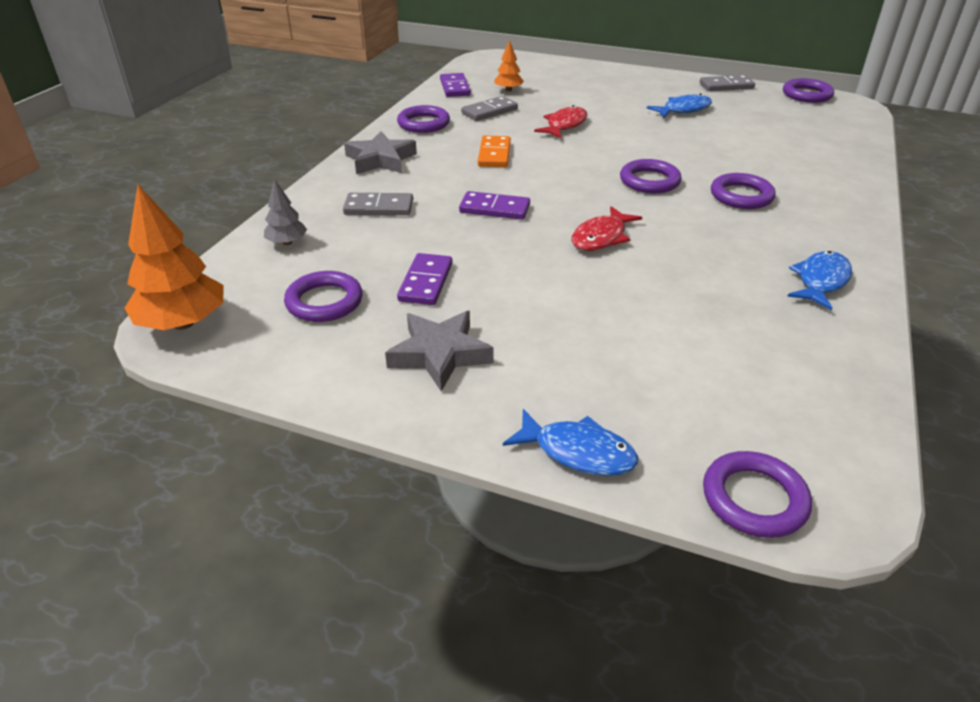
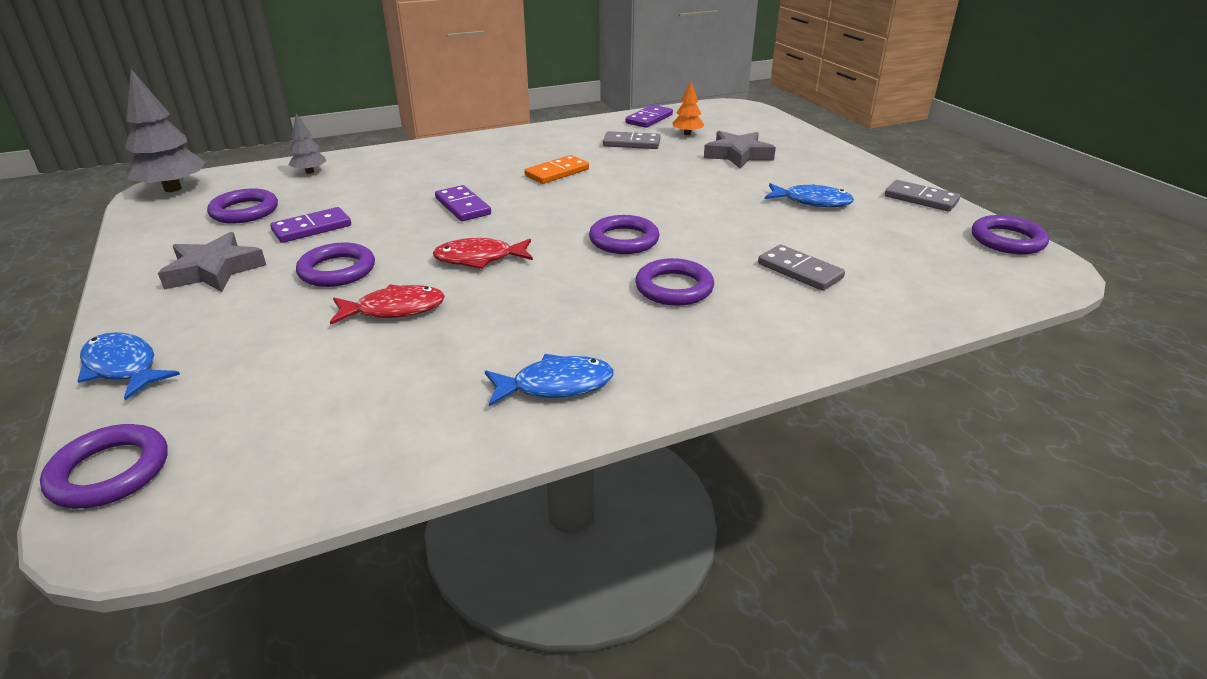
camera: 45 degrees right, 5 degrees down
(183, 323) = (173, 189): orange tree -> grey tree
(379, 207) = (401, 174): grey domino -> grey domino (800, 271)
(380, 160) = (476, 147): grey star -> grey star (738, 155)
(423, 123) = (563, 135): purple ring -> purple ring (337, 270)
(564, 125) = (665, 173): red fish -> red fish (394, 309)
(578, 452) = (123, 367): blue fish -> blue fish turned 150 degrees clockwise

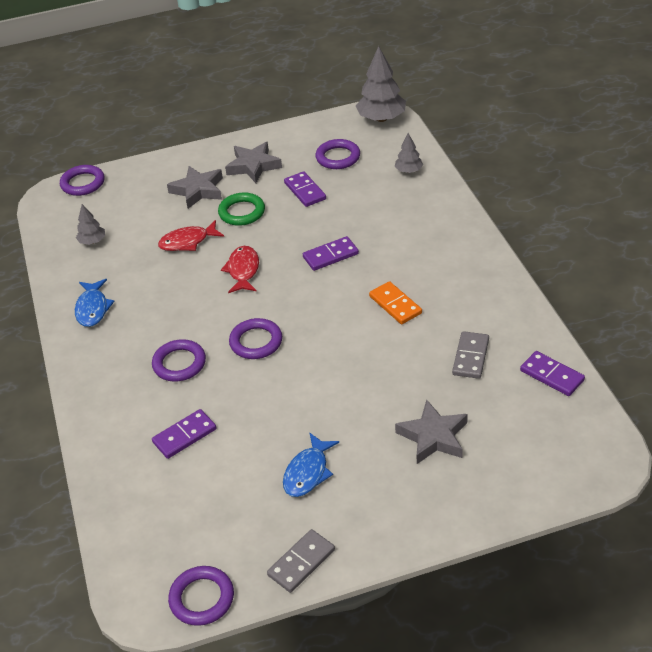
camera: 100 degrees right, 10 degrees up
(123, 367) = (159, 164): blue fish -> none
(249, 314) = (198, 190): none -> grey star
(337, 270) = (242, 212): purple ring -> green ring
(350, 418) = (92, 241): none -> grey tree
(394, 309) = (188, 242): red fish -> red fish turned 75 degrees clockwise
(687, 134) = (501, 403): orange tree -> none
(800, 271) = (184, 436): grey domino -> purple domino

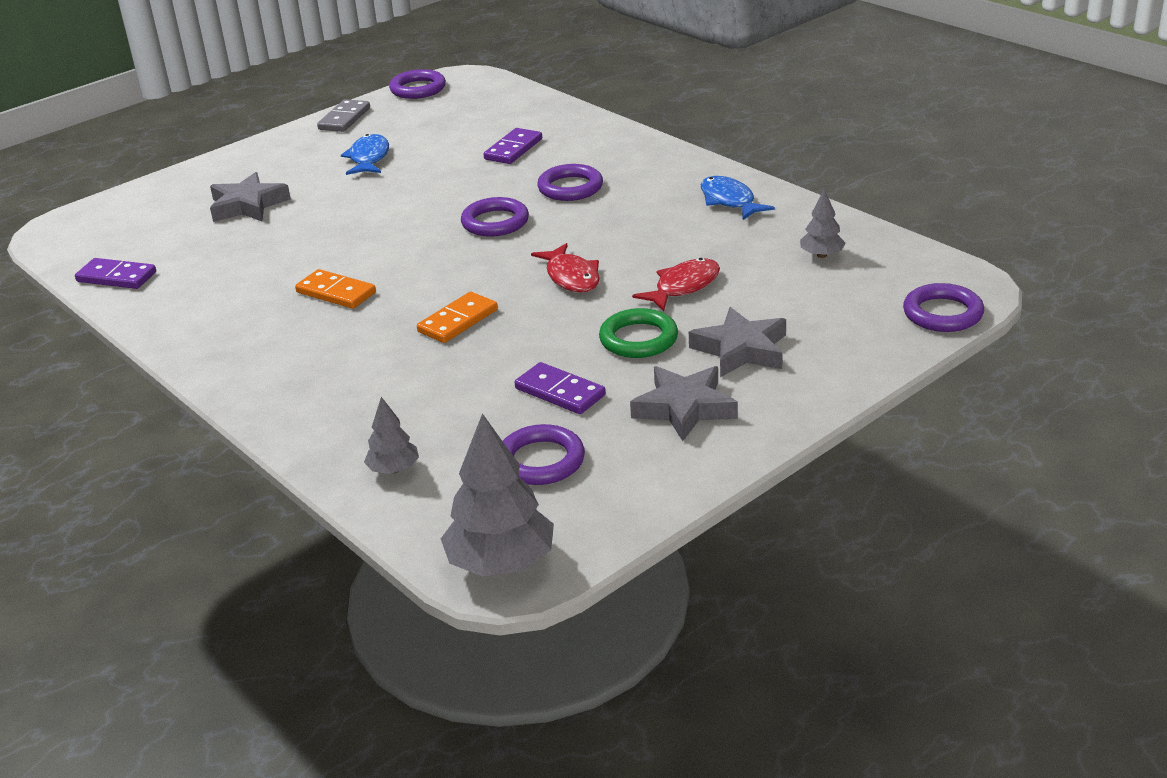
camera: 155 degrees right, 10 degrees down
(330, 256) = (458, 321): purple domino -> orange domino
(470, 357) = (220, 270): grey domino -> none

